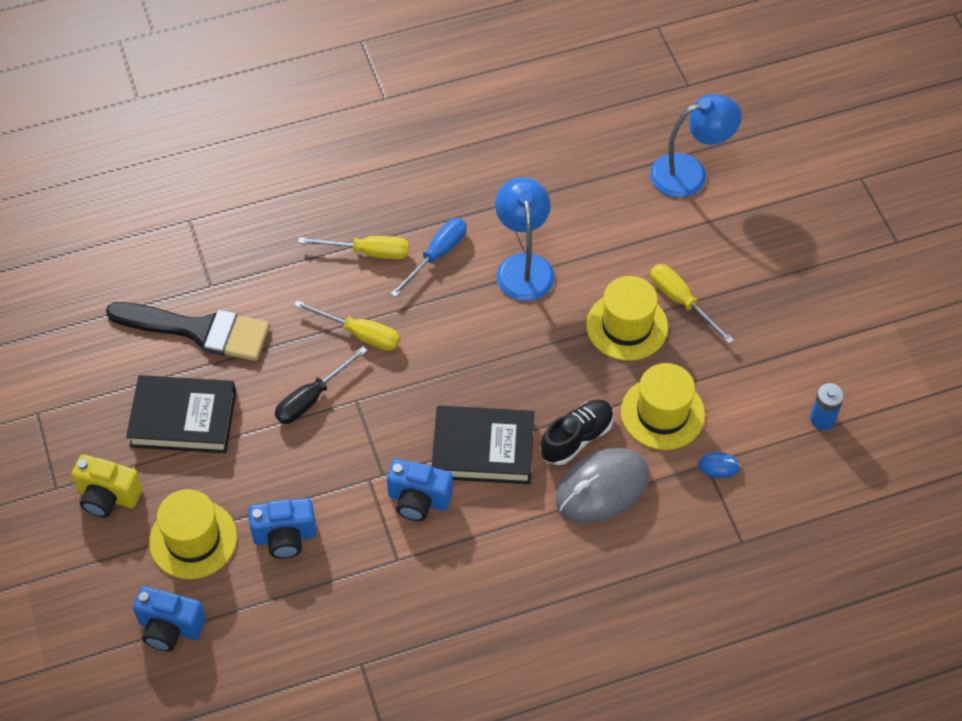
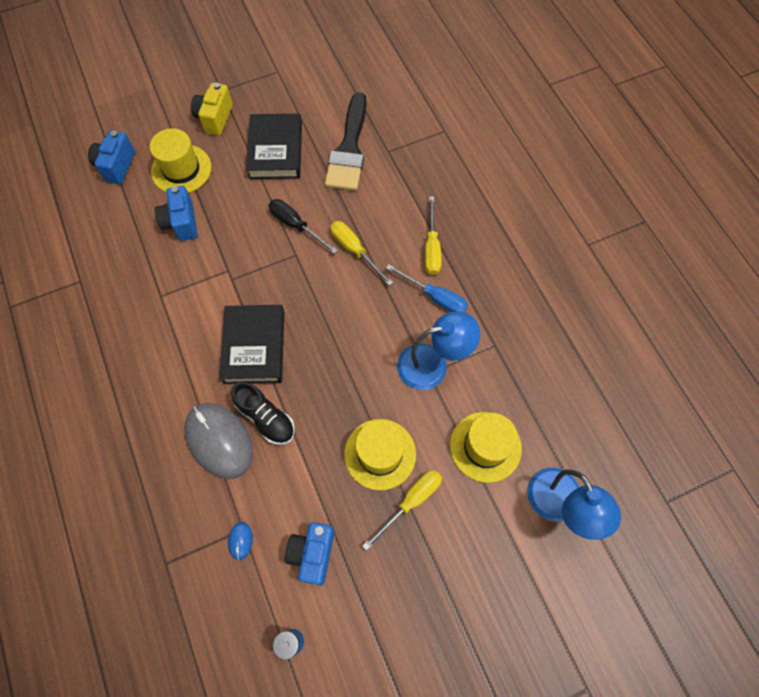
camera: 85 degrees right, 10 degrees up
(359, 334) = (354, 250): yellow screwdriver -> yellow screwdriver turned 120 degrees clockwise
(418, 500) = (209, 305): blue camera -> blue camera (312, 553)
(662, 413) = (292, 489): yellow hat -> yellow hat (485, 446)

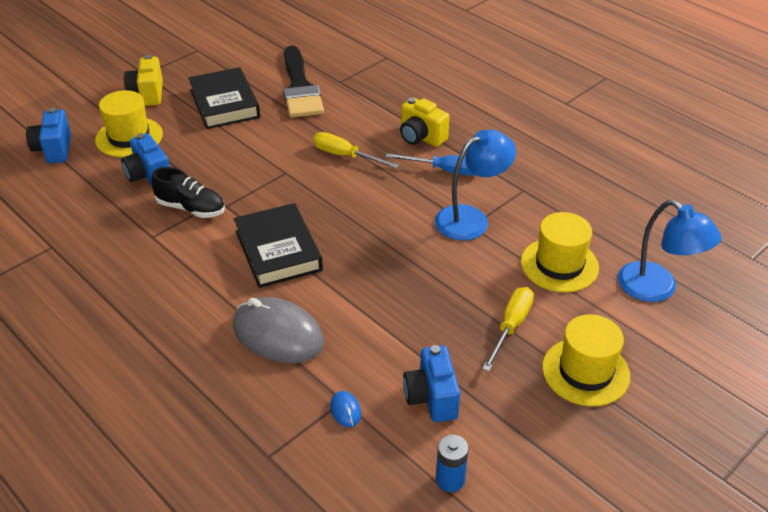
camera: 20 degrees left, 25 degrees down
(266, 418) = (320, 302): black shoe -> black shoe (191, 208)
(296, 225) = (274, 151): black screwdriver -> none
(380, 454) = (457, 298): yellow hat -> yellow hat (585, 371)
(431, 248) = (421, 137): yellow screwdriver -> yellow camera

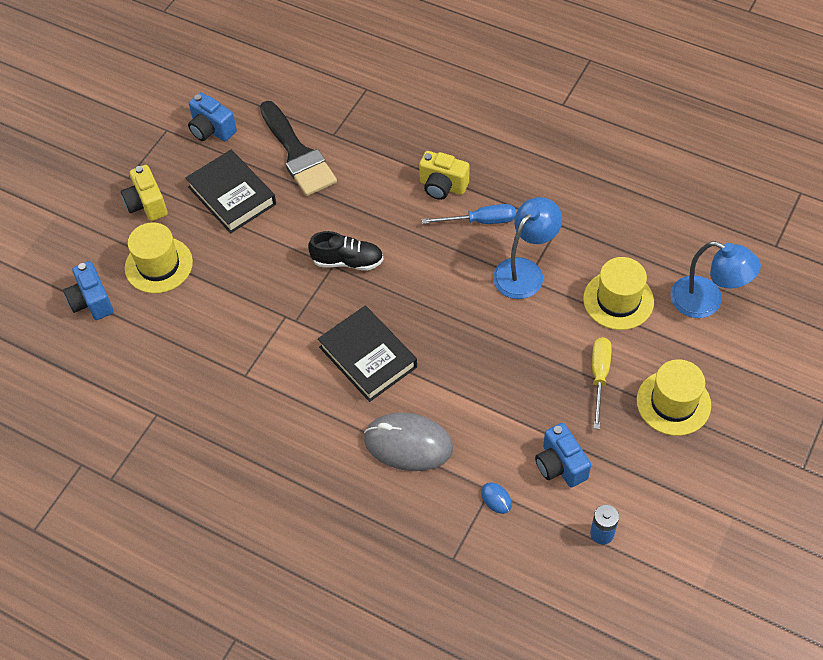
camera: 15 degrees left, 15 degrees up
(149, 176) = (204, 307): blue camera -> blue camera (212, 130)
(191, 208) = (264, 333): black shoe -> black shoe (347, 261)
(345, 156) = (380, 229): yellow screwdriver -> none

